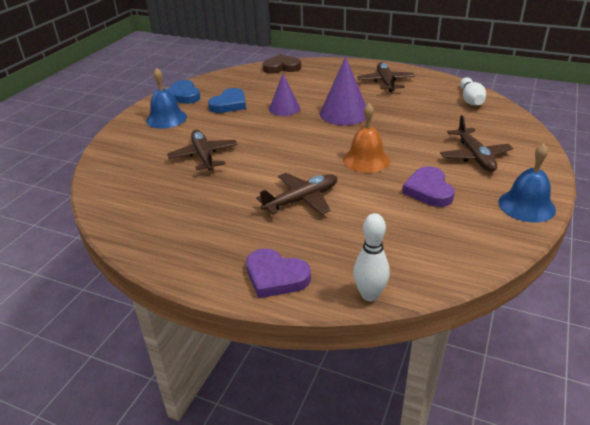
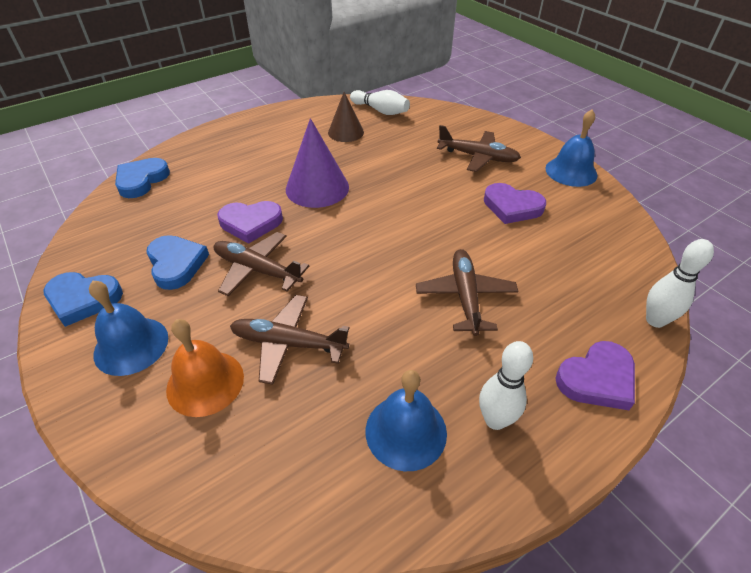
camera: 60 degrees left, 10 degrees up
(173, 213) = (406, 431): none -> blue bell
(205, 242) = (495, 420): none -> white bowling pin
(281, 67) = (141, 180): brown heart -> blue heart
(284, 108) = (251, 223): purple cone -> purple heart
(366, 160) = (426, 217): orange bell -> orange bell (205, 382)
(385, 82) = (286, 134): brown plane -> brown plane (257, 270)
(420, 99) = (345, 132): none -> brown cone

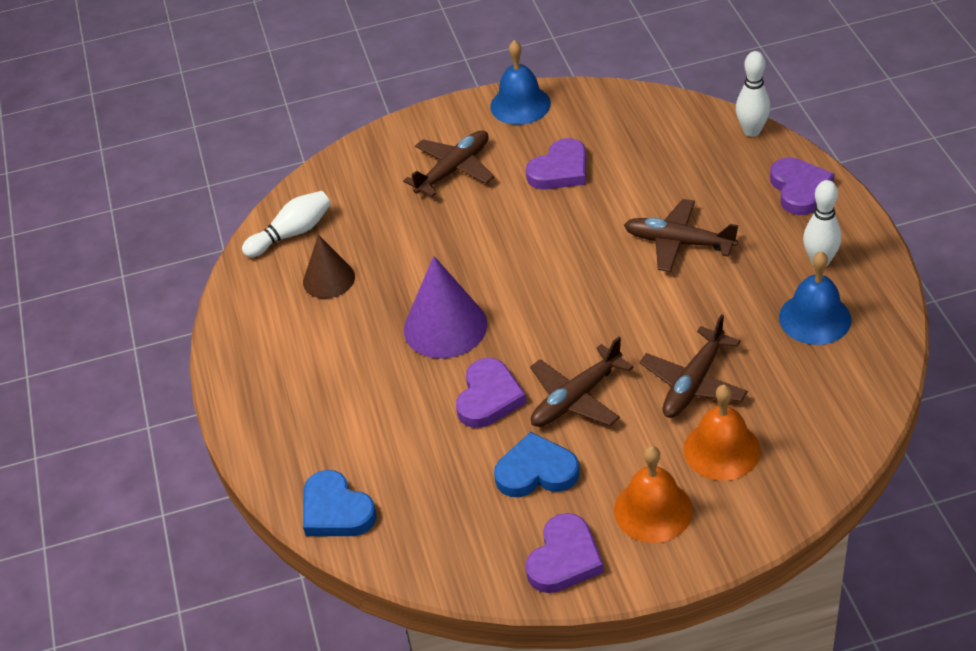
camera: 65 degrees left, 0 degrees up
(83, 299) = (564, 559): blue heart -> purple heart
(131, 345) = (653, 510): blue bell -> orange bell

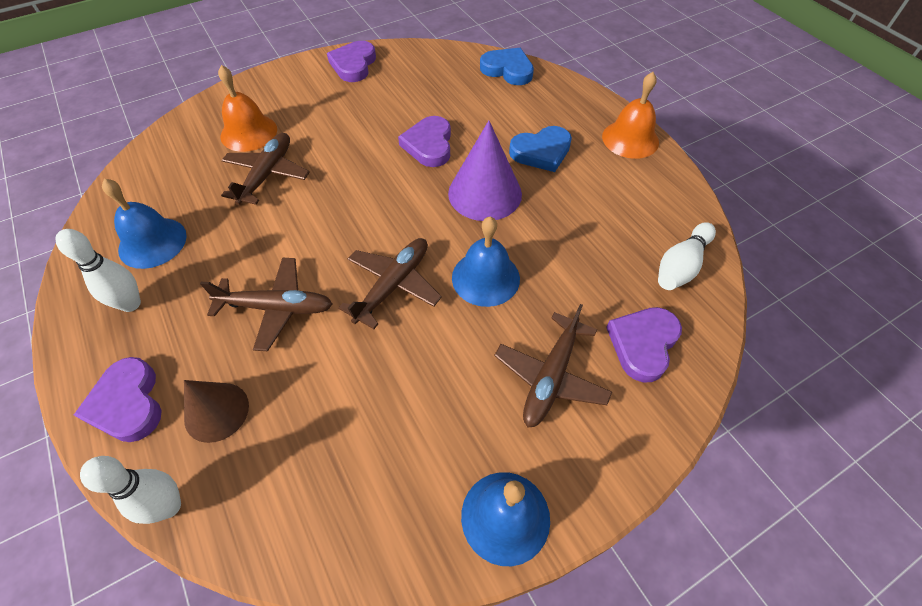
camera: 160 degrees right, 10 degrees up
(329, 279) = (612, 222): brown cone -> brown cone (216, 411)
(477, 245) = (485, 278): none -> blue bell
(536, 471) = (381, 105): blue heart -> blue heart (541, 152)
(560, 170) = (421, 394): purple heart -> purple heart (643, 344)
(576, 398) = (360, 153): brown plane -> brown plane (393, 285)
(653, 510) = (298, 94): orange bell -> orange bell (630, 139)

